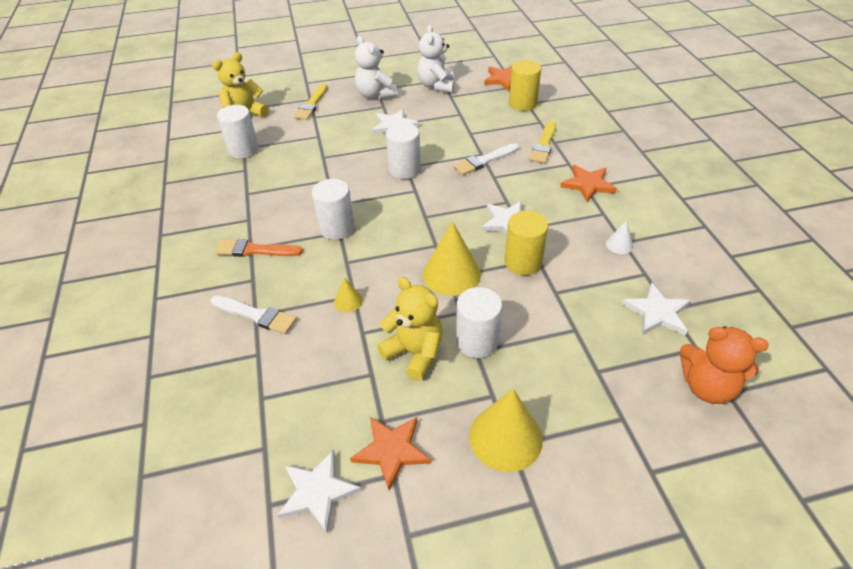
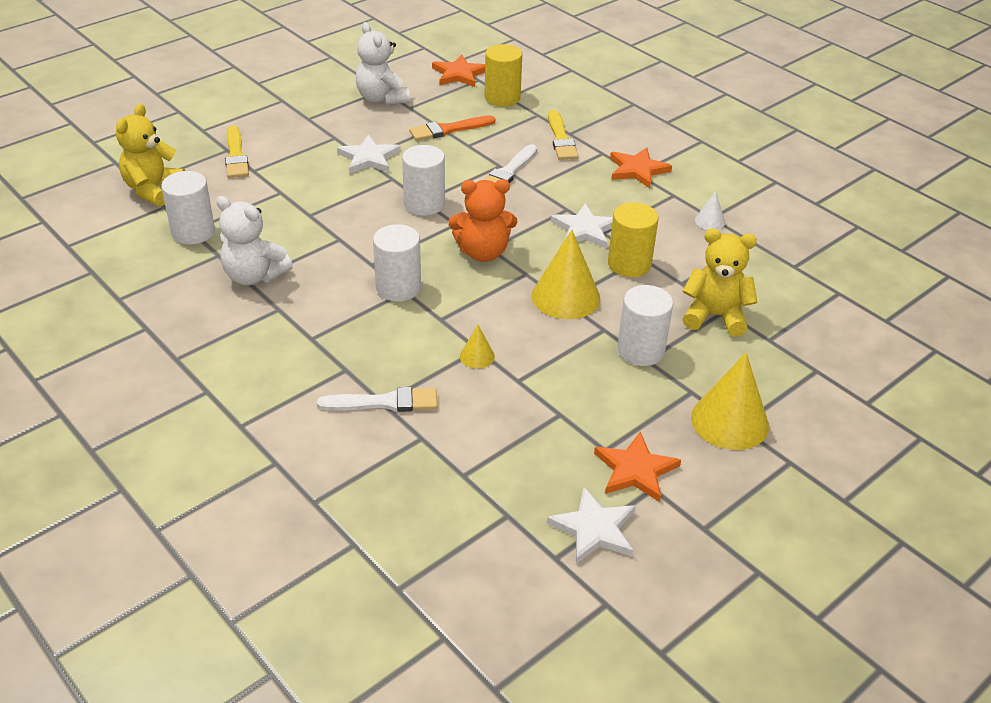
camera: 30 degrees left, 5 degrees down
(255, 250) = (319, 339): orange brush -> orange brush (448, 129)
(375, 95) = (312, 126): white teddy bear -> white teddy bear (254, 276)
(414, 353) = (588, 381): yellow teddy bear -> yellow teddy bear (715, 316)
(657, 312) = (786, 273): white star -> none
(707, 386) = (867, 321): orange teddy bear -> orange teddy bear (483, 252)

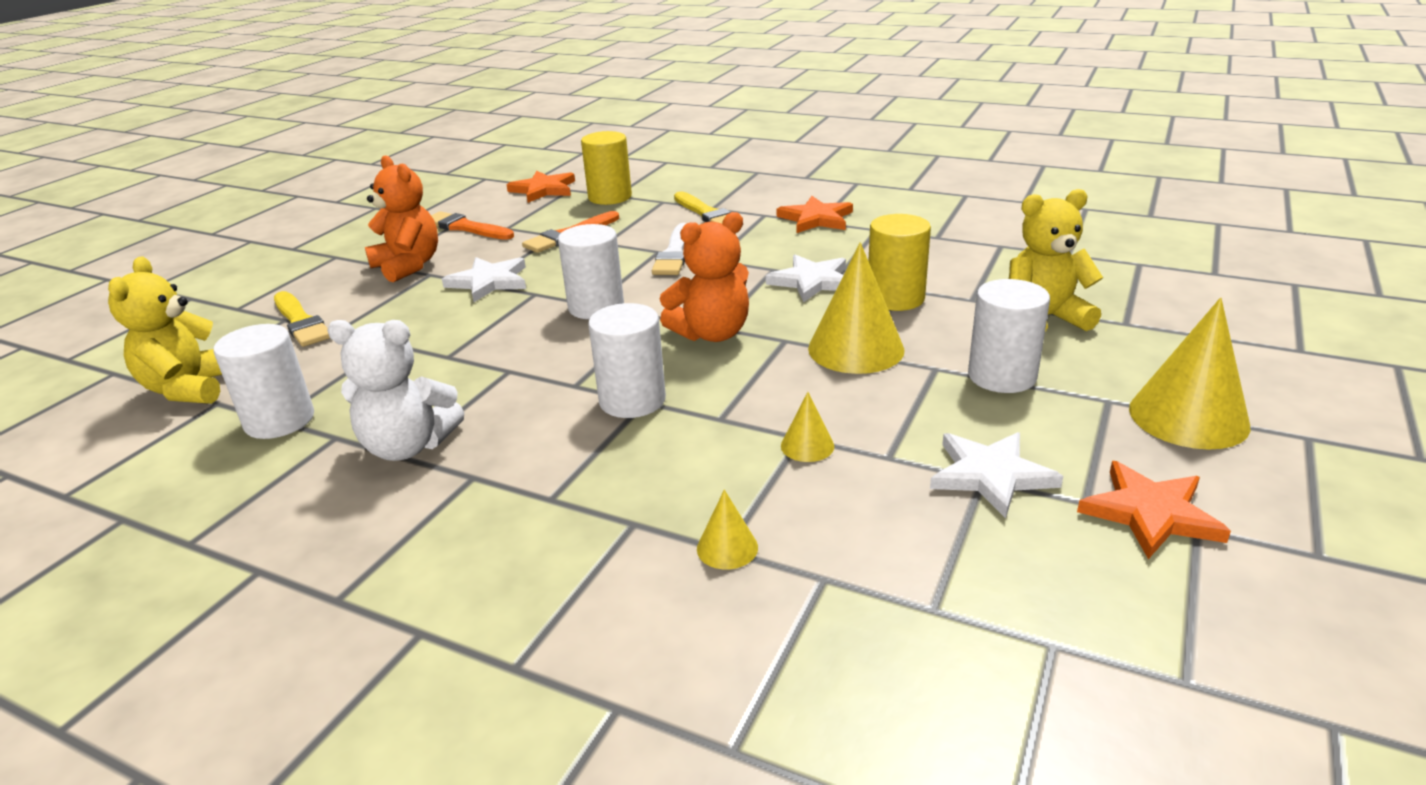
camera: 20 degrees left, 10 degrees down
(324, 125) = (408, 266): none -> orange teddy bear
(382, 98) = (466, 227): white teddy bear -> orange brush
(384, 402) = (727, 548): white brush -> yellow cone
(594, 529) = (1189, 615): white star -> white star (990, 475)
(710, 221) = (938, 240): white cone -> none

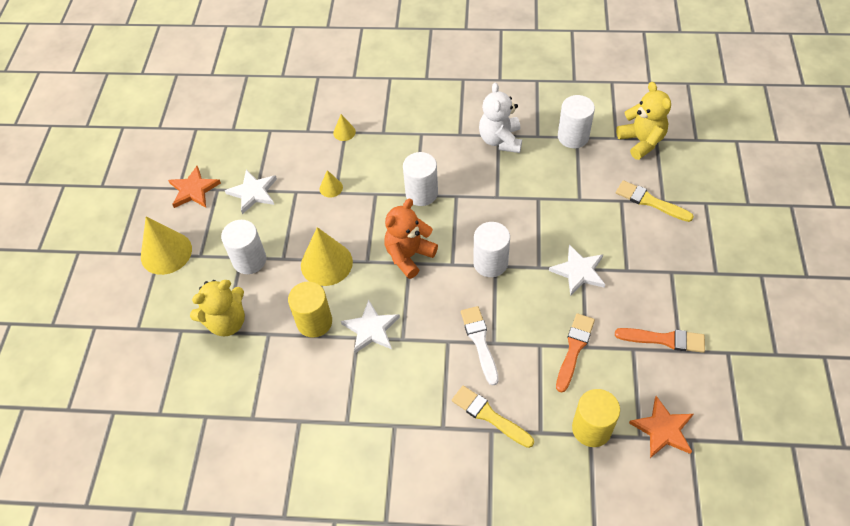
camera: 160 degrees right, 25 degrees up
(408, 266) = (651, 275): orange teddy bear -> none
(408, 446) = (500, 140): white teddy bear -> white teddy bear turned 75 degrees counterclockwise
(816, 219) = (398, 430): orange star -> none

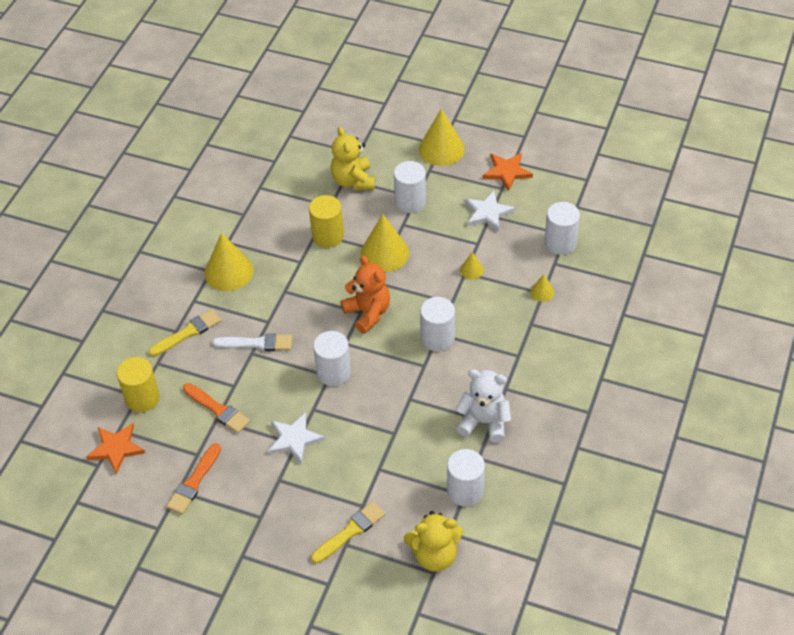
camera: 105 degrees right, 5 degrees down
(281, 131) = (560, 243): none -> white cylinder
(371, 329) = (304, 272): white star -> none
(390, 405) = (229, 272): none -> yellow cone

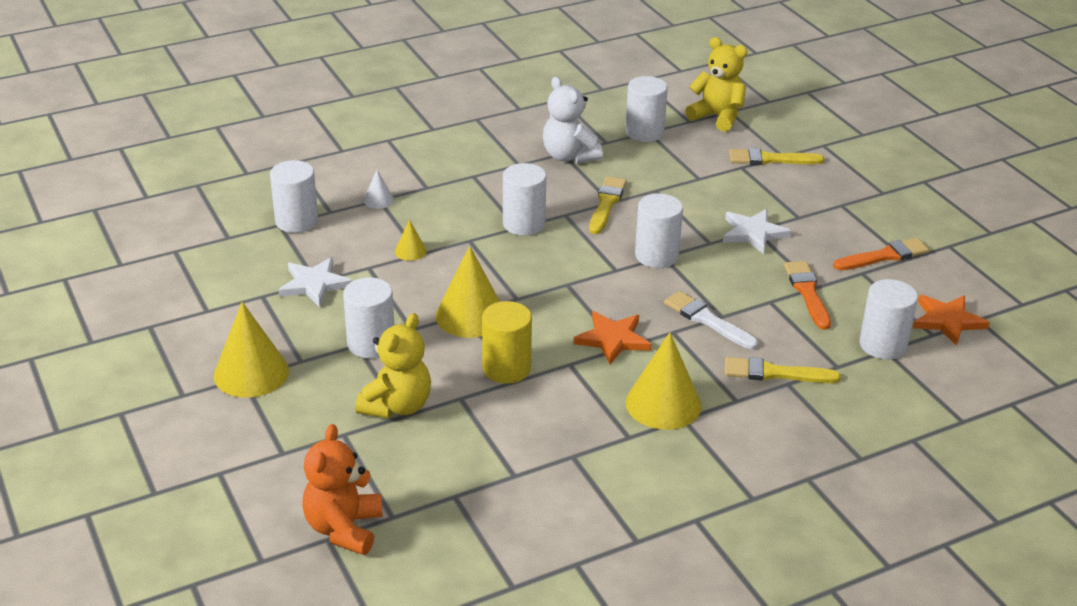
camera: 140 degrees left, 15 degrees down
(142, 398) = (882, 345): yellow cylinder -> white cylinder
(368, 313) = (561, 278): orange teddy bear -> orange teddy bear (344, 528)
(410, 395) = (606, 204): none -> yellow brush
(507, 172) = (231, 306): orange star -> orange star (613, 339)
(542, 292) = (378, 200): yellow cone -> white cone

